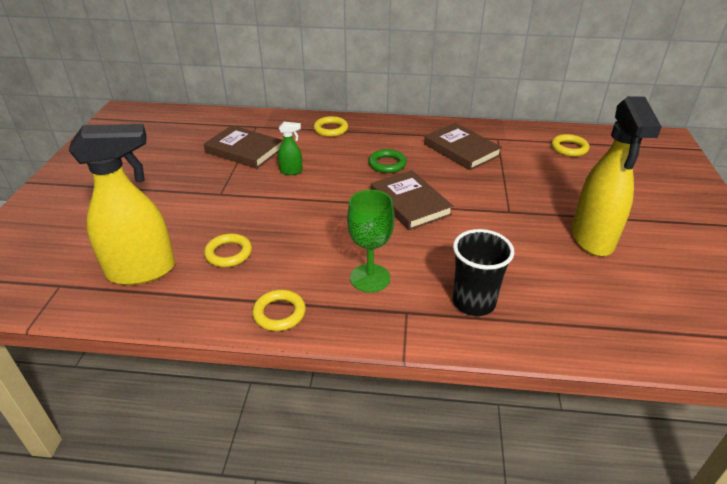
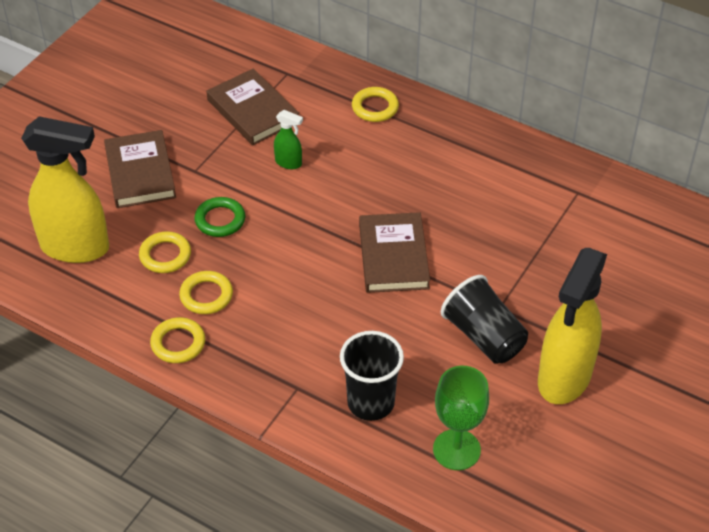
camera: 25 degrees right, 10 degrees up
(370, 278) = (287, 336): green goblet -> green goblet (456, 449)
(387, 164) = (407, 188): green ring -> green ring (220, 220)
(461, 150) = (515, 195): brown book -> brown book (140, 173)
(515, 231) = (484, 336): none -> black cup
(569, 148) = (660, 239): yellow ring -> yellow ring (206, 295)

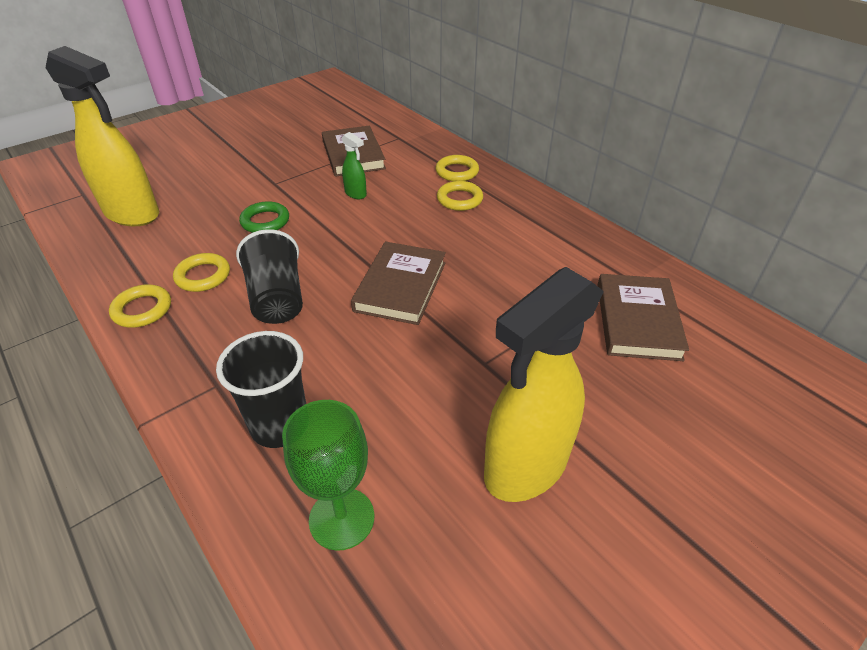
camera: 20 degrees right, 5 degrees down
(140, 173) = (231, 176): brown book -> brown book (637, 320)
(165, 255) = (197, 236): yellow ring -> yellow ring (459, 199)
(484, 336) = (451, 389): black cup -> black cup (277, 298)

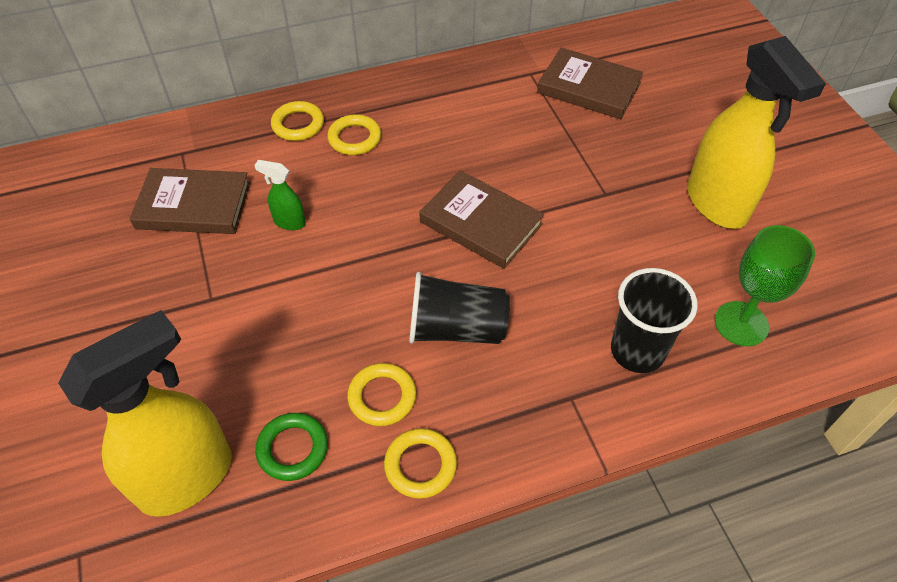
camera: 70 degrees left, 10 degrees up
(265, 221) = (298, 320): green ring -> green ring (293, 449)
(356, 194) = (289, 222): green spray bottle -> green spray bottle turned 135 degrees counterclockwise

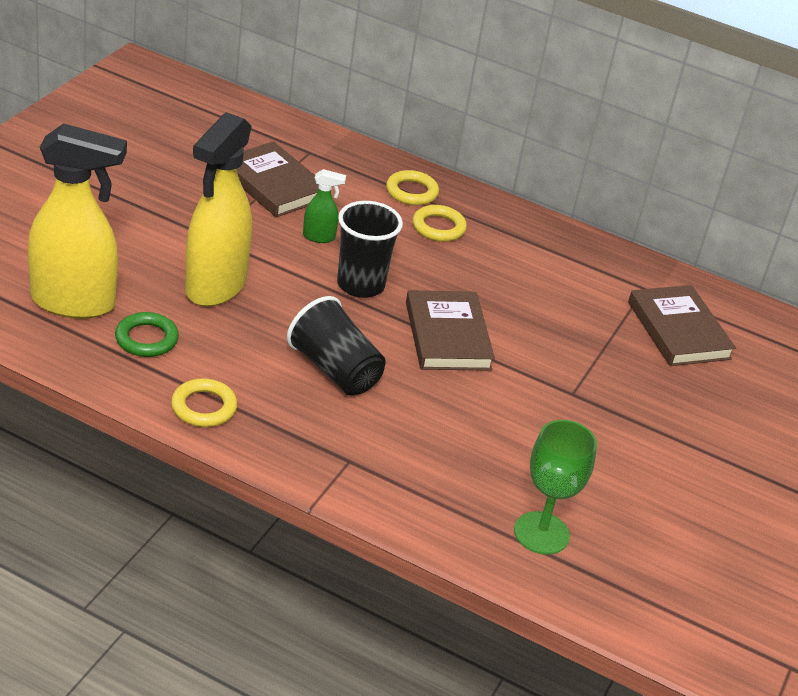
camera: 40 degrees right, 15 degrees down
(289, 222) = (319, 237): green spray bottle -> green spray bottle turned 120 degrees clockwise
(382, 397) = (234, 361): yellow ring -> none
(637, 351) = (437, 480): black cup -> black cup (360, 285)
(717, 204) = (654, 467): yellow spray bottle -> yellow spray bottle (215, 287)

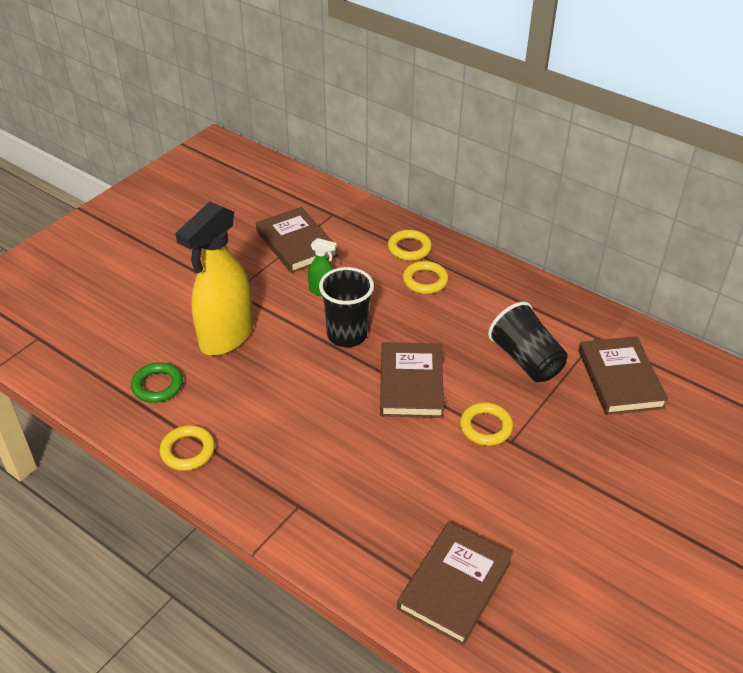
camera: 15 degrees right, 5 degrees up
(74, 303) = (109, 352): yellow spray bottle -> none
(335, 370) = (306, 416): black cup -> black cup (526, 359)
(541, 379) = (485, 427): none -> yellow ring
(541, 533) = (454, 585): green goblet -> brown book

